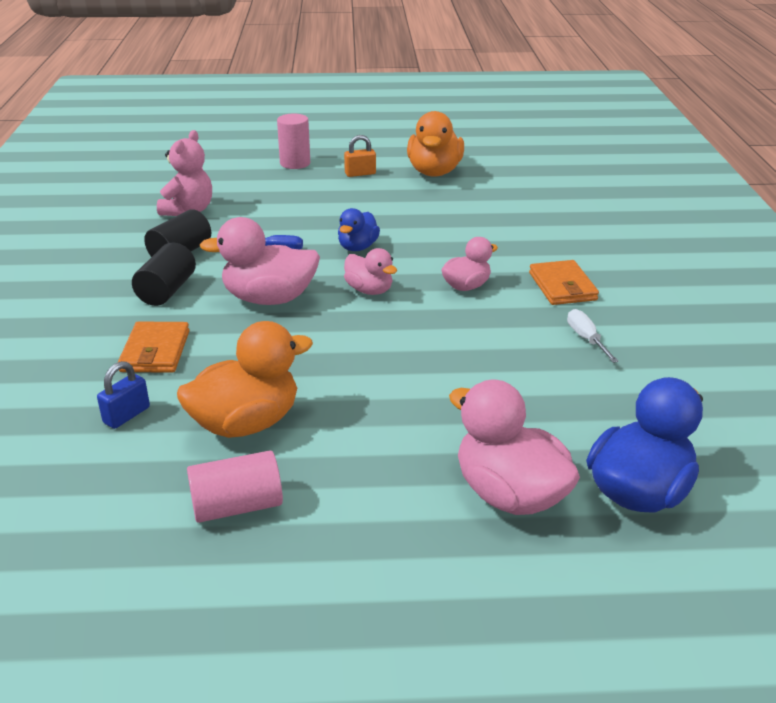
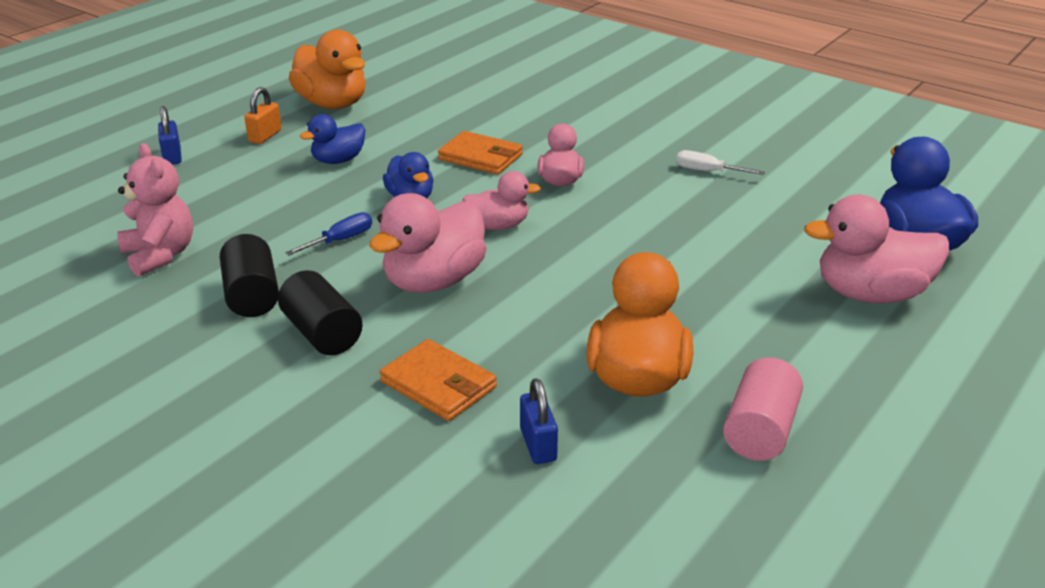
camera: 50 degrees left, 0 degrees up
(295, 163) = (172, 156): pink cylinder -> blue padlock
(367, 206) = (338, 160): none -> blue duck
(562, 286) = (621, 144): orange wallet -> orange wallet (480, 157)

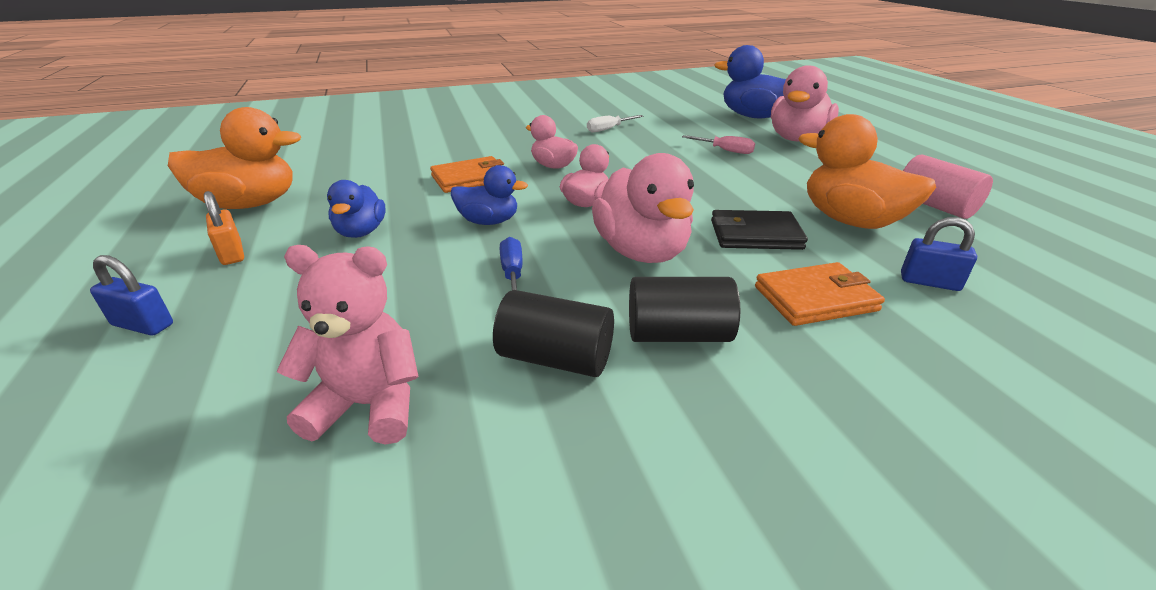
camera: 55 degrees left, 0 degrees up
(533, 328) = (755, 235): none -> black wallet
(746, 257) = (725, 151): none -> pink screwdriver

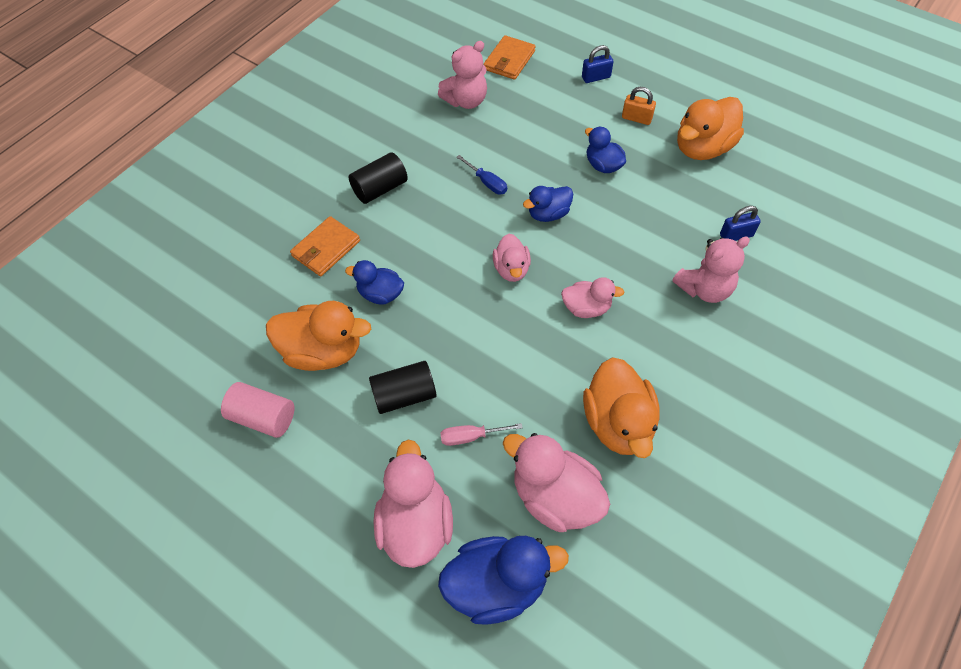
camera: 145 degrees right, 25 degrees up
(449, 147) = (704, 289): none -> pink teddy bear
(470, 178) = (621, 252): orange wallet -> orange wallet (509, 60)
(555, 358) = (421, 150): black cylinder -> black cylinder (404, 395)
(609, 129) = (618, 423): white screwdriver -> orange duck
(642, 252) = (436, 237): pink duck -> pink duck (555, 497)
(755, 235) = (380, 294): black wallet -> blue duck
(929, 282) = (267, 299): blue padlock -> blue padlock (736, 235)

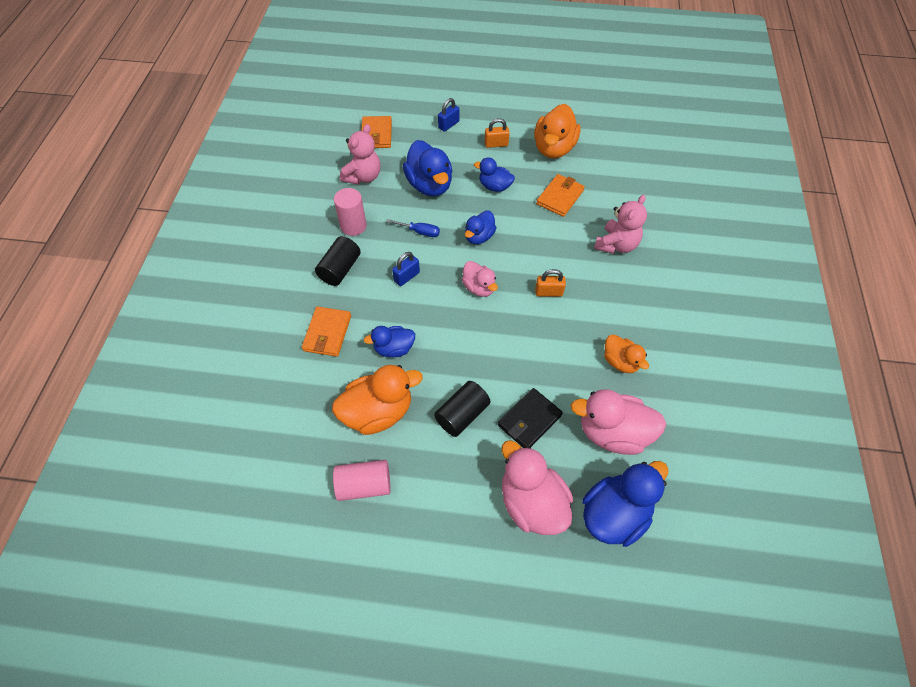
camera: 30 degrees left, 0 degrees up
(422, 149) = (353, 226): none -> pink cylinder
(471, 436) = (529, 420): pink screwdriver -> black wallet
(531, 136) = (429, 185): none -> blue duck
(586, 308) = (548, 292): pink duck -> orange padlock
(618, 423) = (620, 362): orange duck -> orange duck, size x0.59
(672, 207) = (560, 197): none -> orange wallet
(736, 235) = (613, 200): blue padlock -> blue padlock (407, 277)

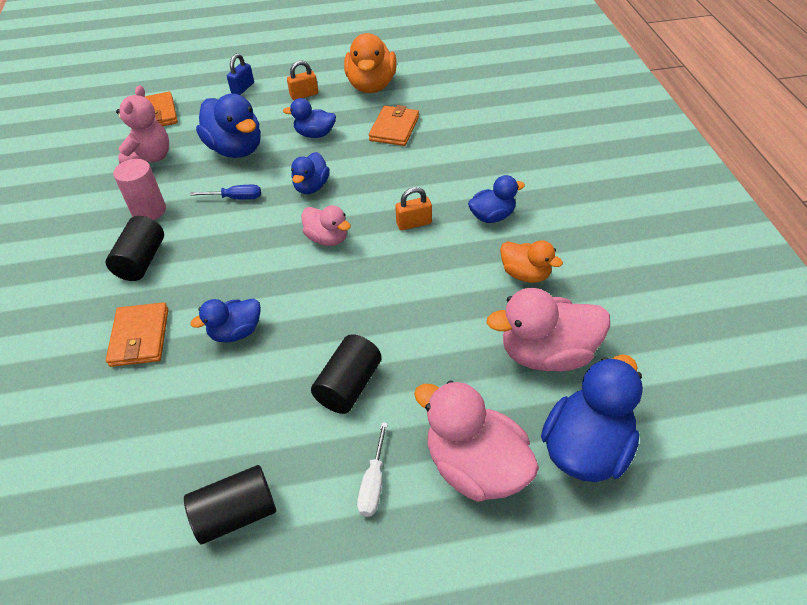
camera: 15 degrees left, 10 degrees down
(364, 485) = (236, 514): pink cylinder -> black cylinder
(378, 412) = (233, 414): orange duck -> none
(407, 277) = (232, 248): blue padlock -> none
(459, 492) = (373, 483): none -> white screwdriver
(529, 420) = (438, 368): black wallet -> none
(612, 303) = (492, 216): none -> blue duck
(616, 245) = (475, 159): pink teddy bear -> none

